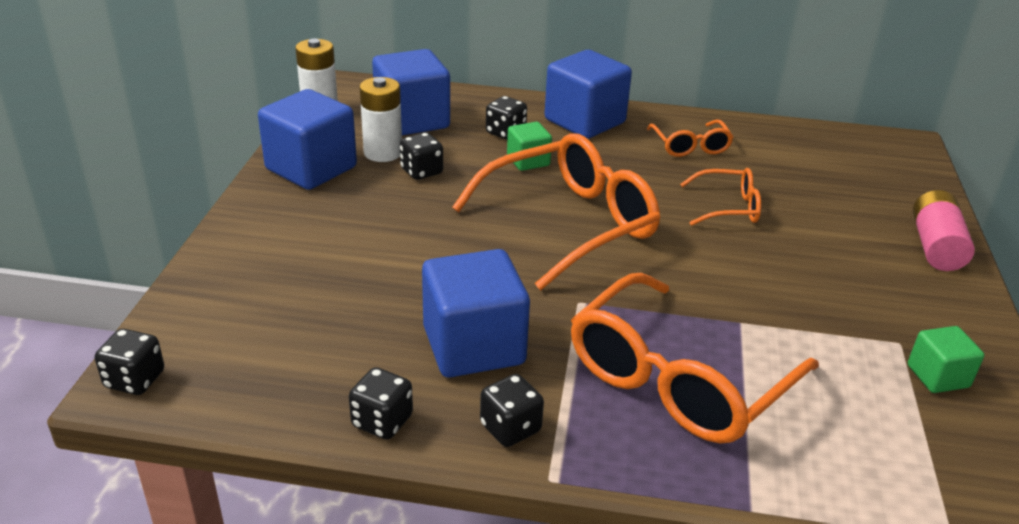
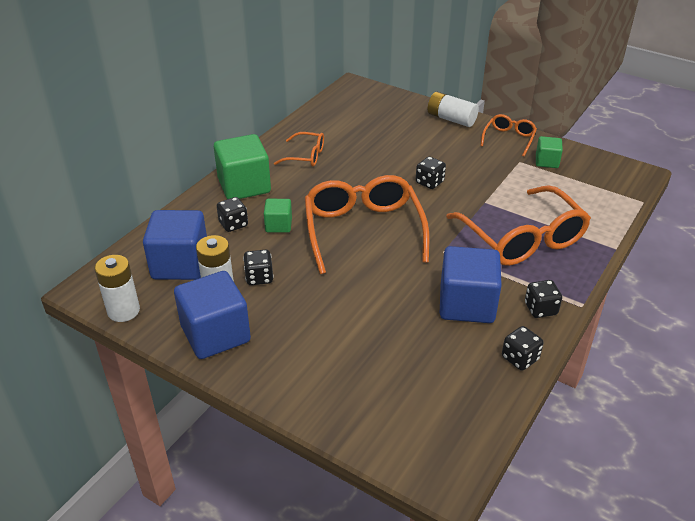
camera: 65 degrees left, 5 degrees up
(135, 380) = (440, 474): black dice -> black dice (429, 182)
(584, 121) = (244, 186): blue cube -> green cube
(728, 207) = (380, 167): orange glasses -> orange glasses (509, 139)
(935, 246) = (451, 119): pink battery -> white battery

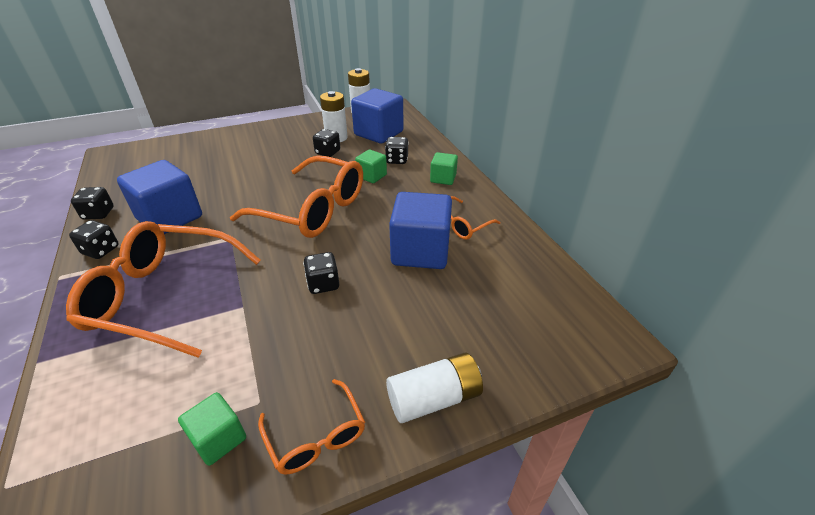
camera: 125 degrees right, 0 degrees up
(215, 334) = (303, 128): blue cube -> blue cube (420, 251)
(244, 186) = (443, 178): green cube -> green cube, size x0.52

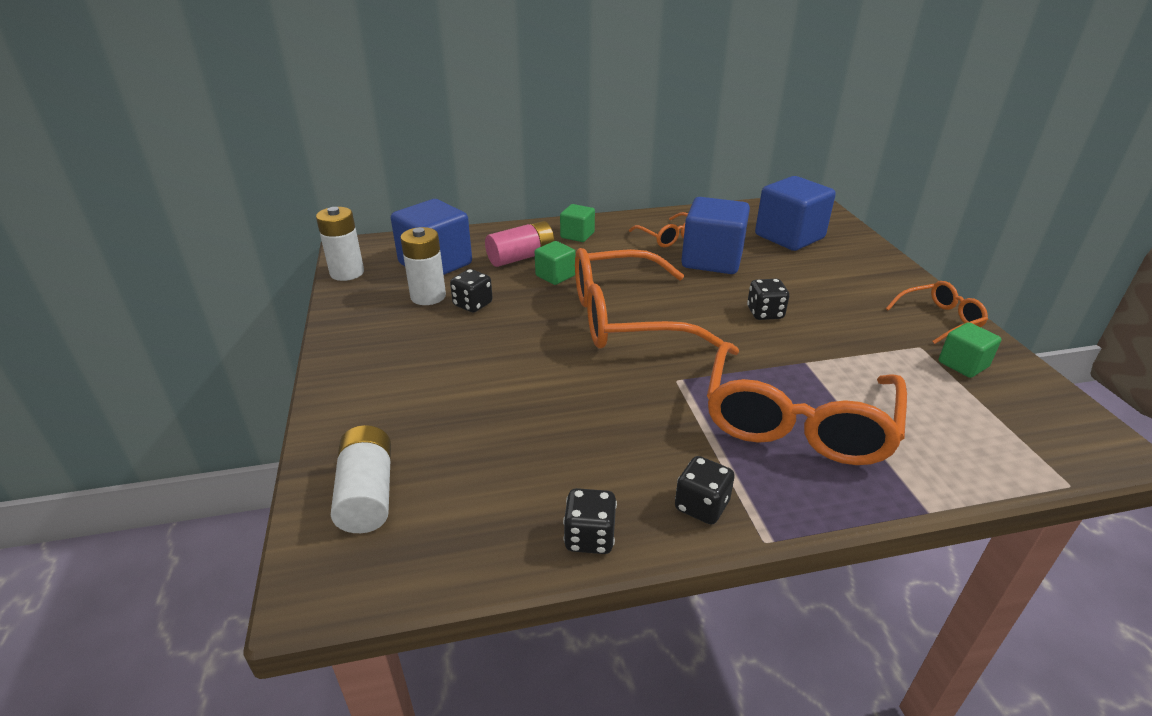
camera: 80 degrees left, 5 degrees down
(170, 218) = (620, 442): blue cube -> blue cube (789, 237)
(313, 209) = (624, 318): orange glasses -> orange glasses turned 135 degrees counterclockwise
(397, 160) = (521, 257): black dice -> pink battery
(434, 398) = (886, 271): white battery -> white battery (367, 494)

